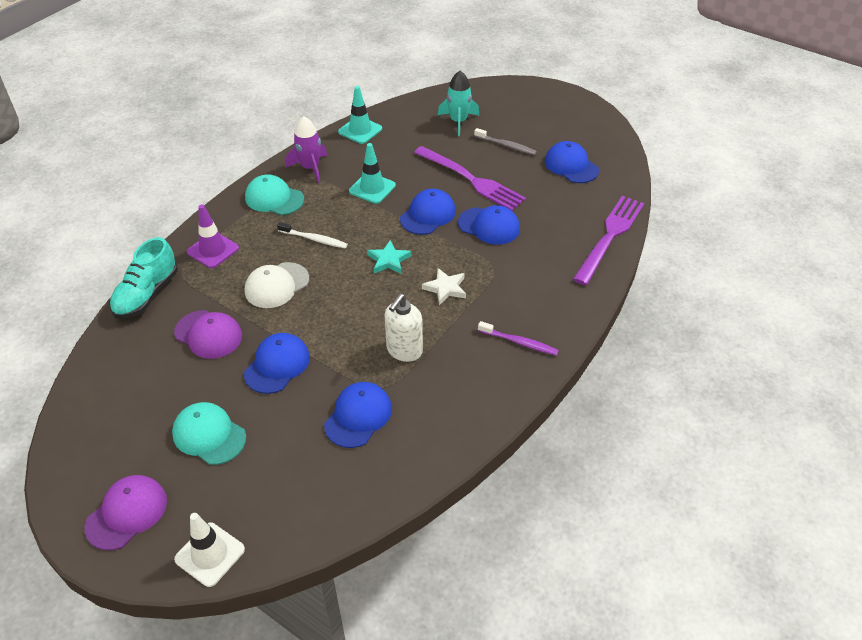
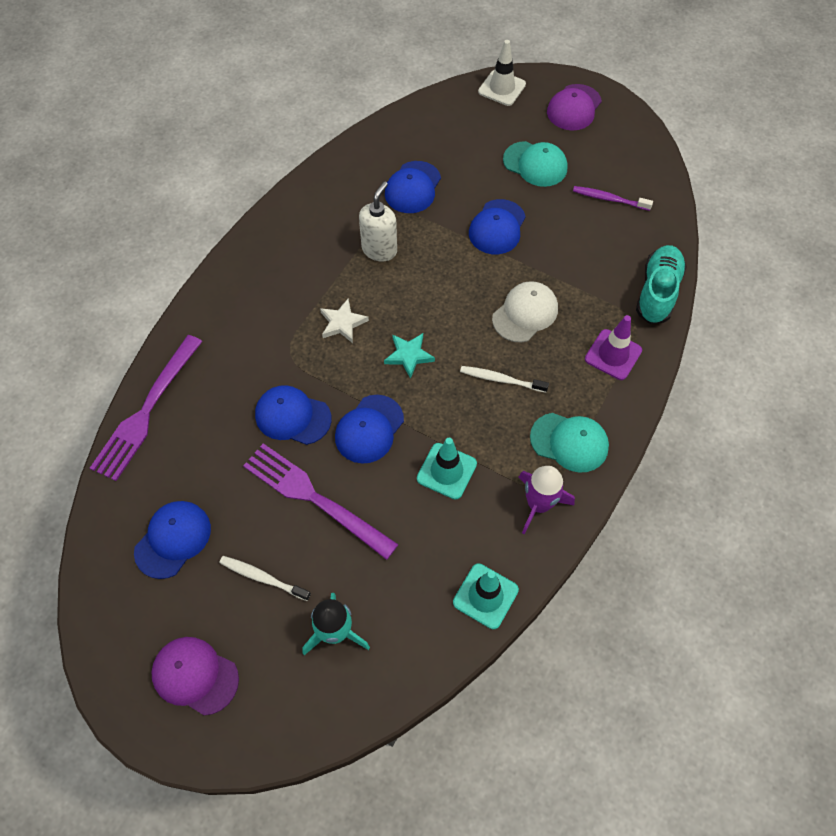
camera: 175 degrees right, 15 degrees up
(208, 334) = (574, 253): purple cap -> purple cap (195, 675)
(506, 145) = (263, 578): grey toothbrush -> white toothbrush
(519, 342) = (267, 266): purple toothbrush -> purple toothbrush (609, 199)
(571, 165) = (173, 539): blue cap -> blue cap turned 105 degrees counterclockwise

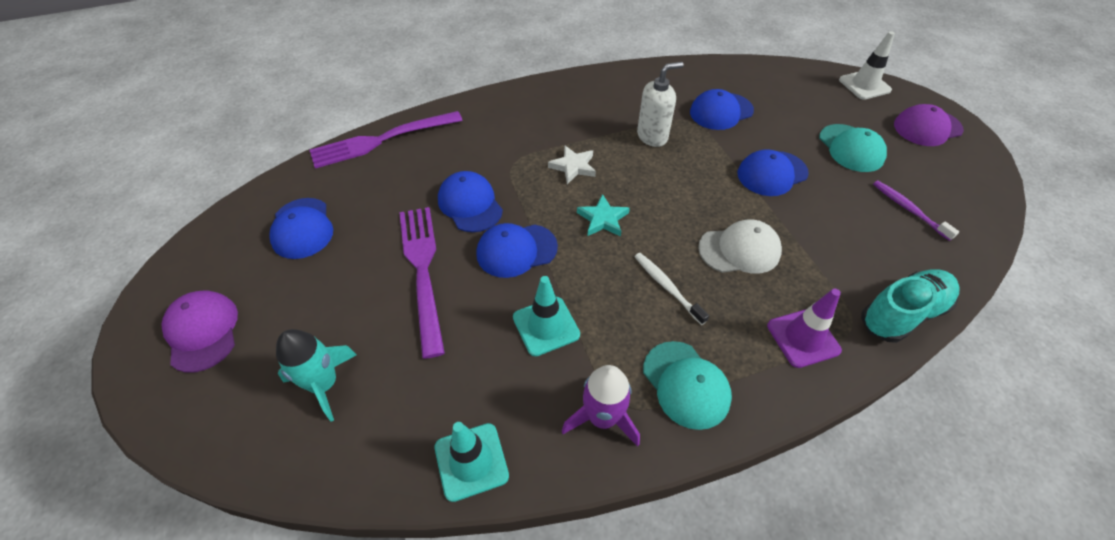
camera: 40 degrees right, 10 degrees down
(173, 539) = (302, 228): blue cap -> blue cap turned 90 degrees clockwise
(263, 578) = (324, 299): white toothbrush -> none

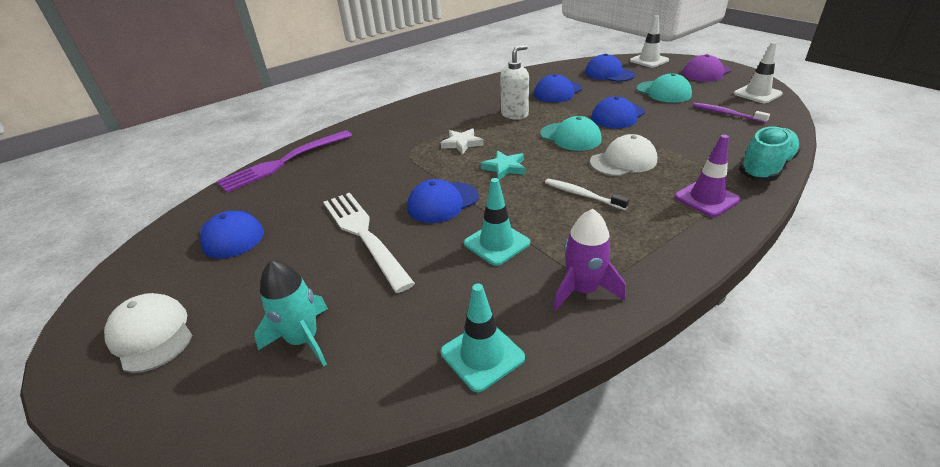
camera: 15 degrees left, 15 degrees down
(202, 332) = (151, 335): purple cap -> white cap
(422, 271) = (364, 235): purple fork -> white fork
(470, 204) = (385, 184): blue cap -> blue cap (609, 74)
(686, 384) = (637, 249): turquoise cap -> turquoise cap (570, 137)
(971, 186) = (757, 94): none -> white traffic cone

